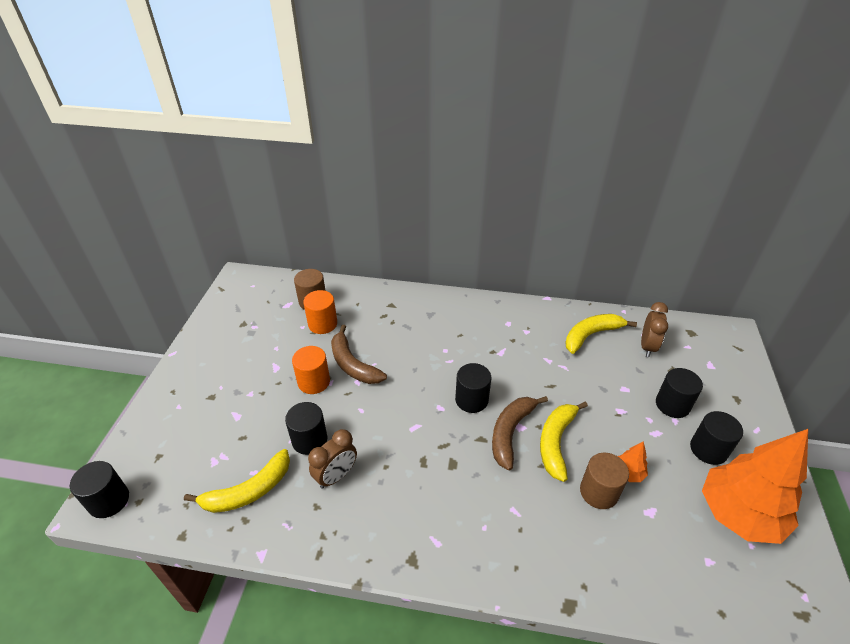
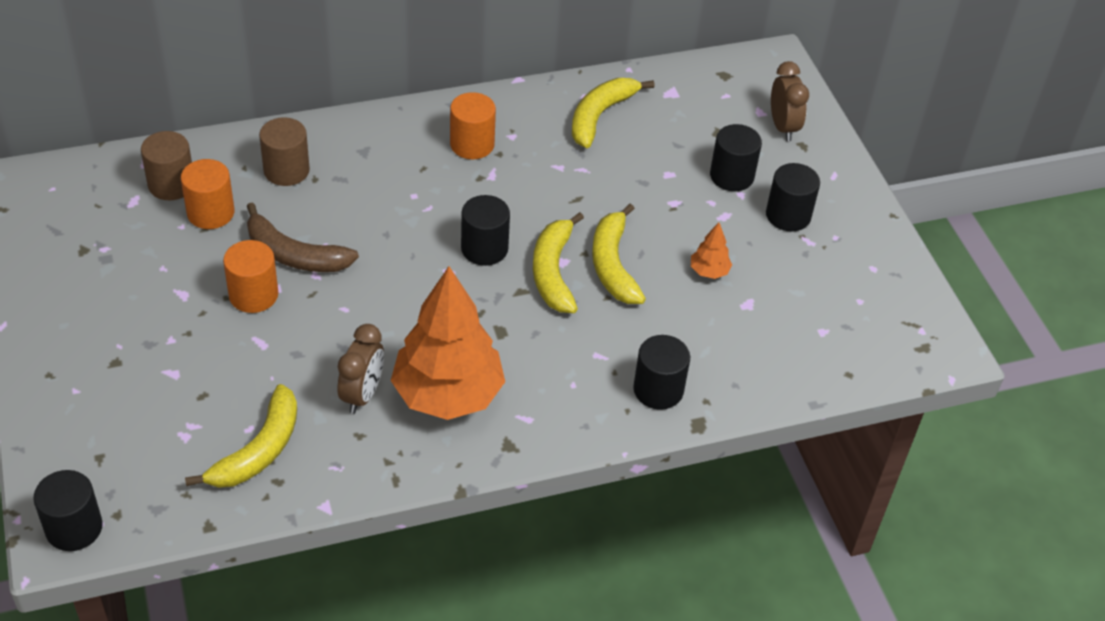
camera: 30 degrees left, 5 degrees up
(309, 440) = (298, 367): black cylinder -> black cylinder (658, 390)
(498, 329) = (472, 144): none -> orange cylinder
(510, 432) = (553, 272): brown banana -> yellow banana
(599, 492) = (684, 303): brown cylinder -> brown cylinder (286, 170)
(647, 347) = (677, 110): brown clock -> brown clock (783, 127)
(738, 514) = (839, 274): orange tree -> orange tree (448, 394)

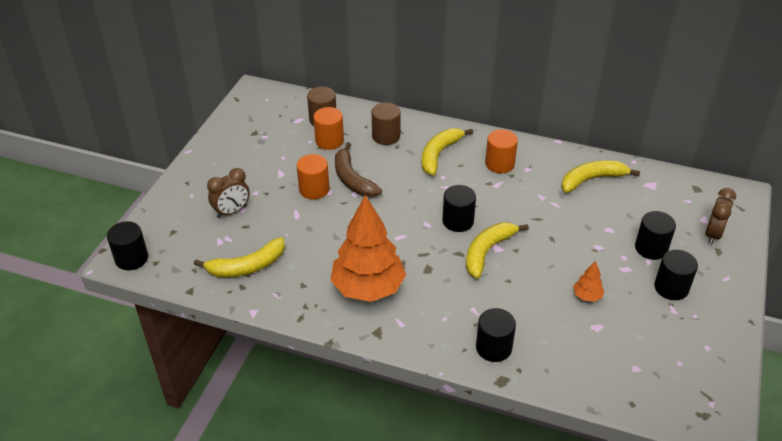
camera: 40 degrees right, 5 degrees down
(362, 394) = (323, 265): brown clock -> brown clock (232, 211)
(613, 264) = (528, 264): yellow banana -> yellow banana (439, 154)

